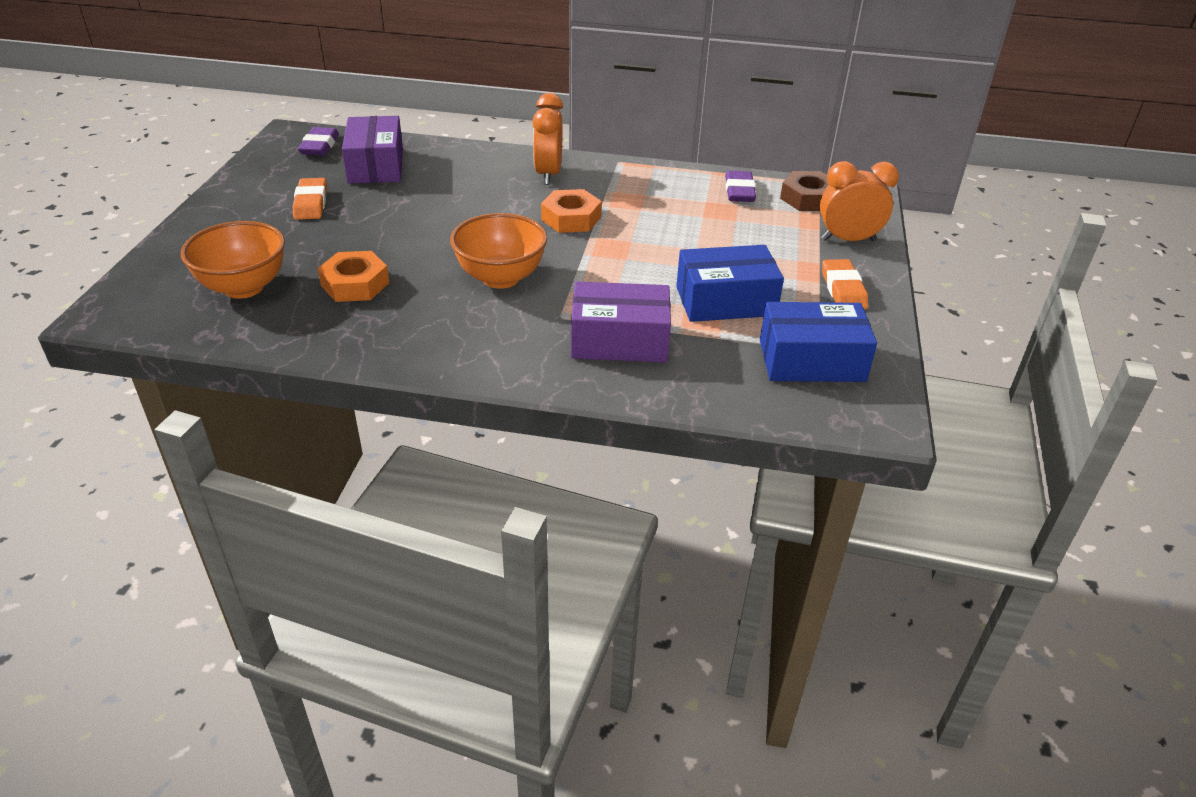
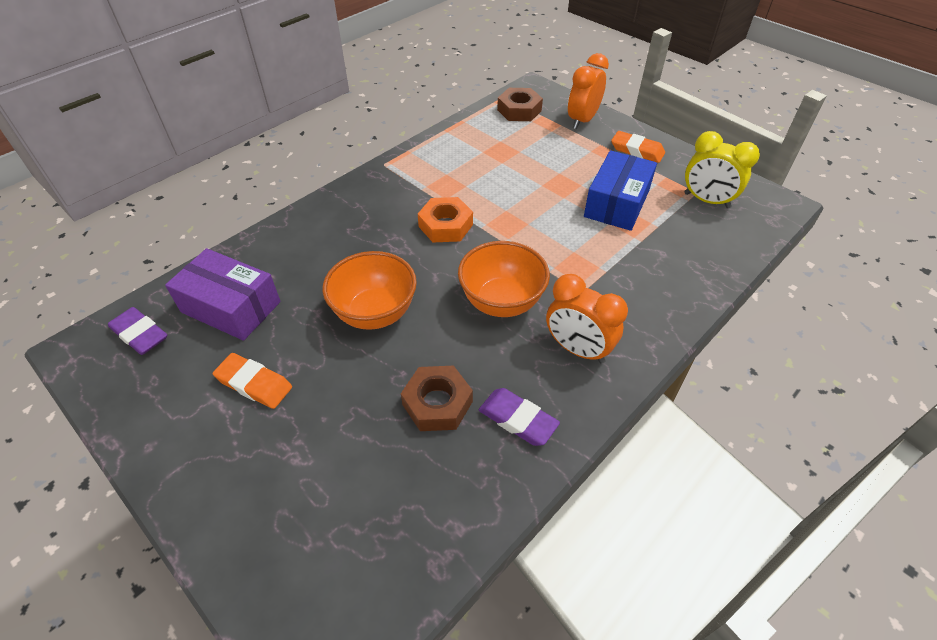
camera: 55 degrees left, 10 degrees up
(244, 287) = (373, 499): orange bowl -> orange bowl (375, 313)
(355, 284) = (437, 403): orange nut -> brown nut
(548, 174) = (365, 208): orange clock -> orange clock (577, 349)
(619, 340) = (632, 274): purple box -> none
(739, 191) = (482, 132): purple eraser -> purple eraser (517, 419)
(811, 360) = (706, 201): blue box -> yellow clock

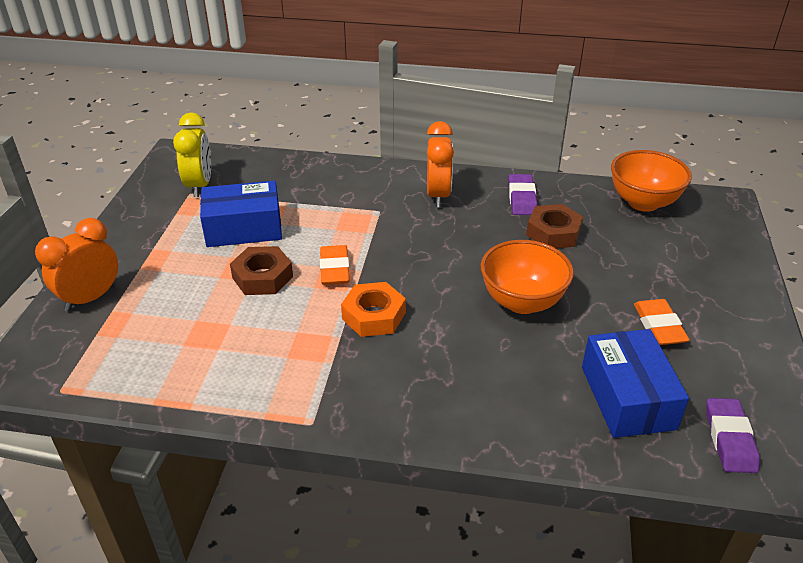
camera: 125 degrees left, 10 degrees down
(231, 307) = (627, 397): purple box -> blue box
(501, 302) = (433, 243): orange bowl -> orange bowl (643, 202)
(519, 110) = (92, 360): brown nut -> brown nut (262, 277)
(582, 120) = (91, 298): orange clock -> orange clock turned 135 degrees clockwise
(637, 150) = (136, 242): orange eraser -> orange eraser (334, 269)

